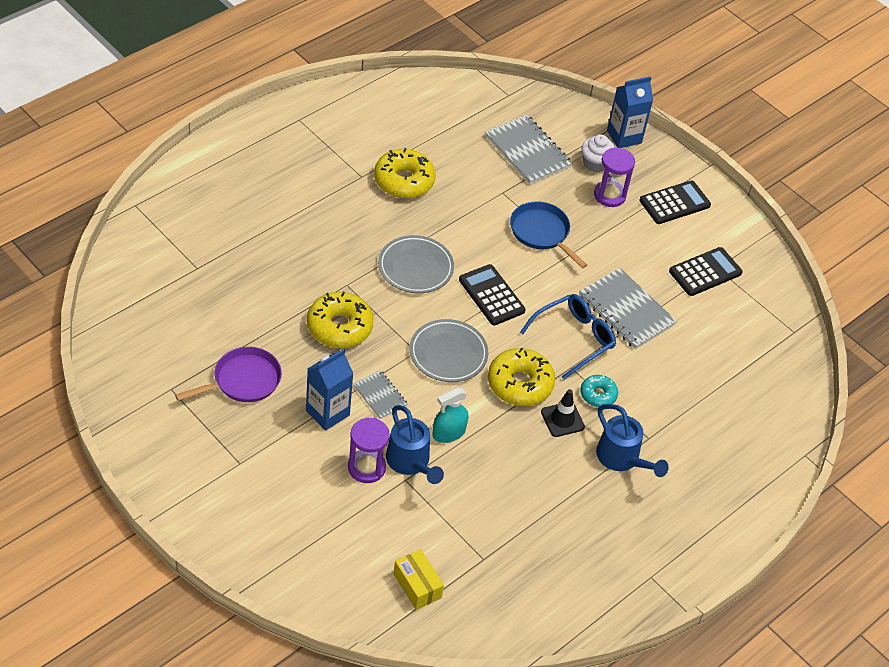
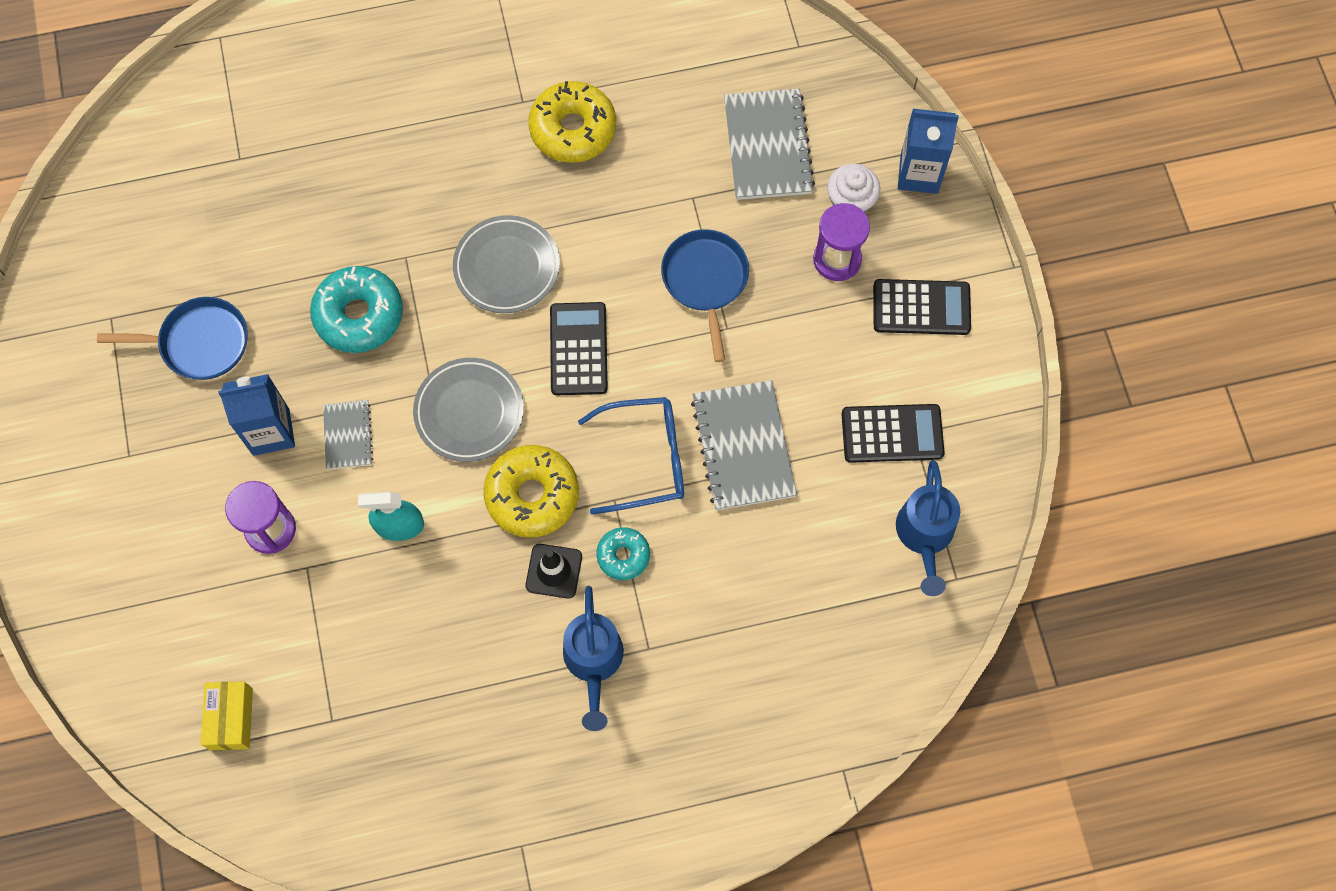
camera: 35 degrees right, 20 degrees up
(243, 381) = (199, 343): purple pan -> blue pan
(339, 327) = (359, 315): yellow donut -> turquoise donut
(410, 463) = (327, 547): blue watering can -> blue watering can (924, 536)

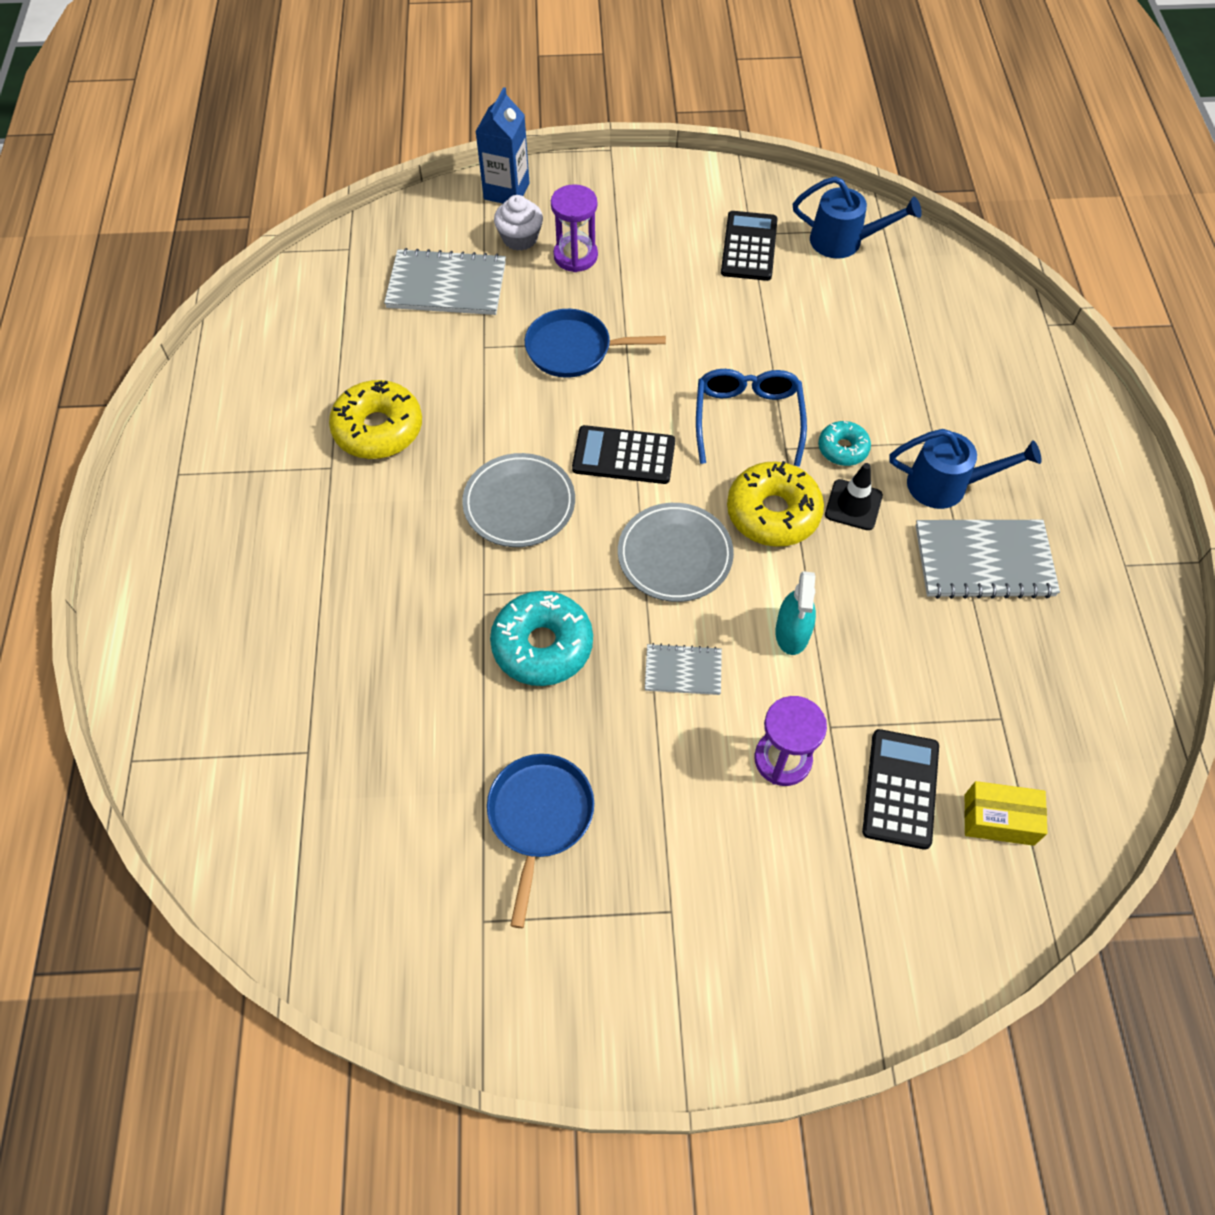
camera: 80 degrees left, 10 degrees down
(271, 432) = (666, 748): blue carton -> none
(743, 447) = (746, 346): grey notebook -> grey notebook (983, 561)
(921, 308) = (635, 210): black calculator -> black calculator (900, 789)

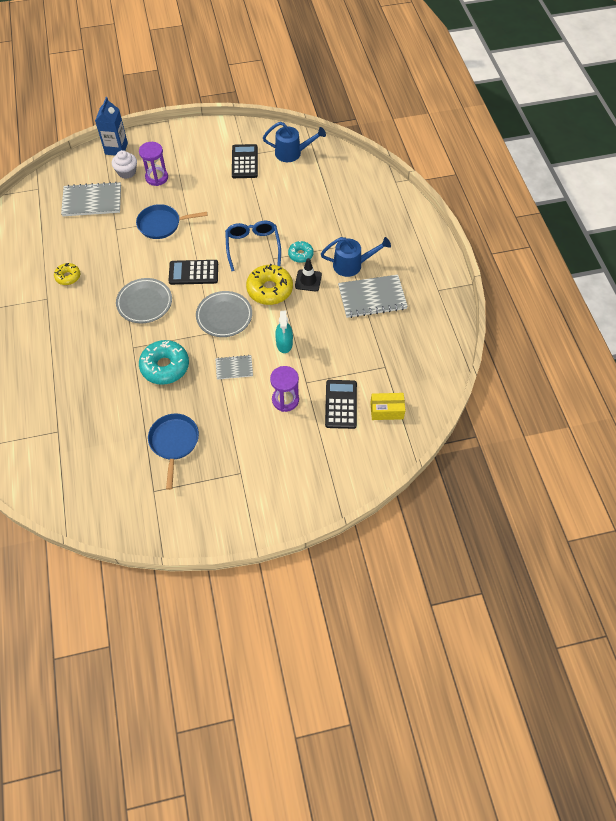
camera: 10 degrees left, 0 degrees up
(378, 429) = (68, 277): yellow donut -> yellow donut, size x0.56

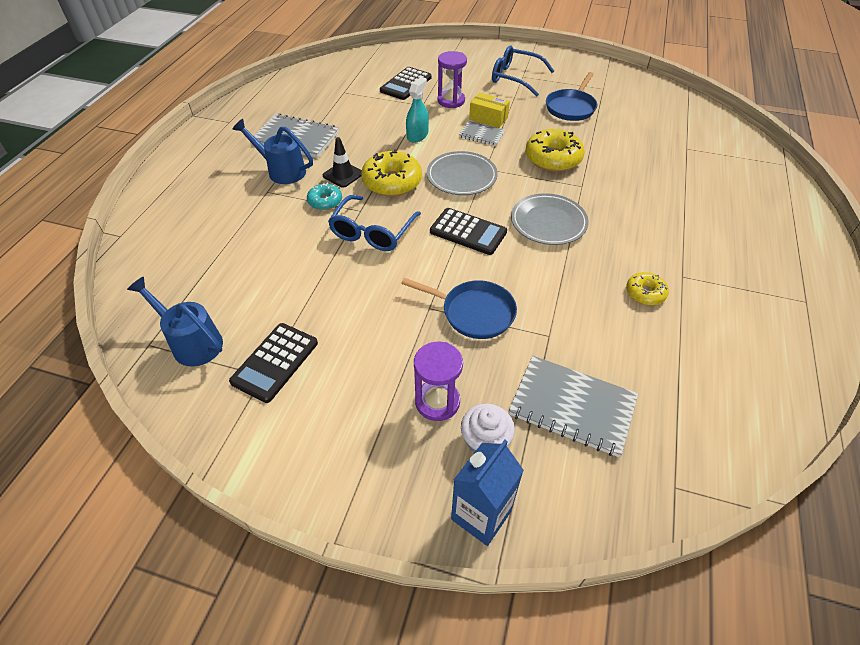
camera: 150 degrees left, 10 degrees down
(165, 366) = (553, 158): turquoise donut -> yellow donut
(246, 466) = (515, 78): none -> blue glasses
(386, 410) = (373, 70): yellow box -> yellow box (488, 118)

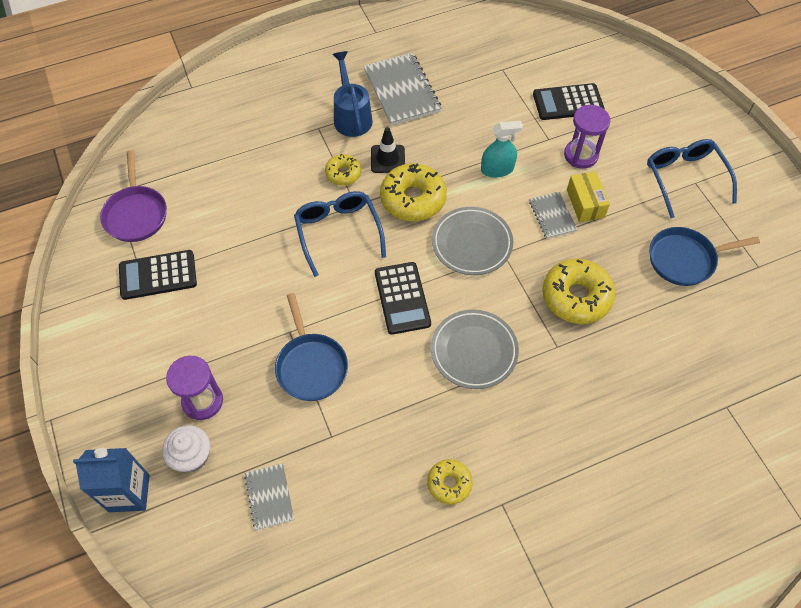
camera: 50 degrees right, 10 degrees up
(192, 342) = (136, 214): blue watering can -> purple pan
(325, 201) = (343, 173): turquoise donut -> yellow donut
(372, 232) = (338, 232): blue glasses -> blue glasses turned 90 degrees clockwise
(572, 406) = (269, 497): grey notebook -> grey notebook, size x0.55

